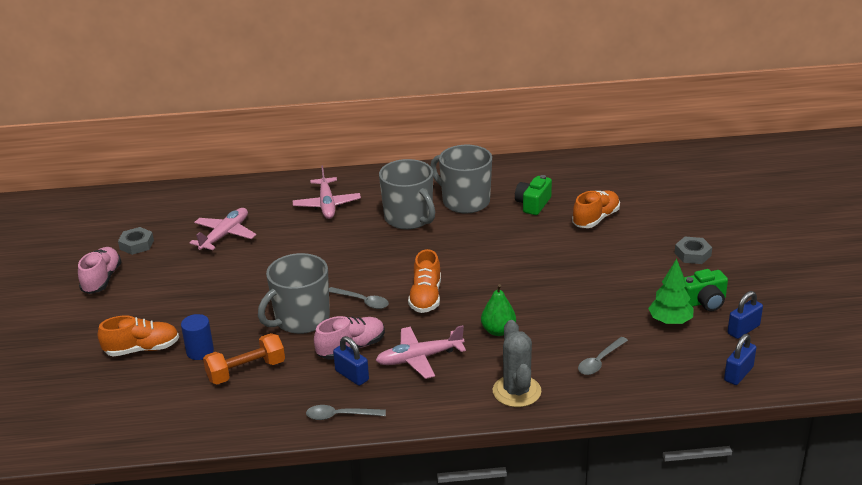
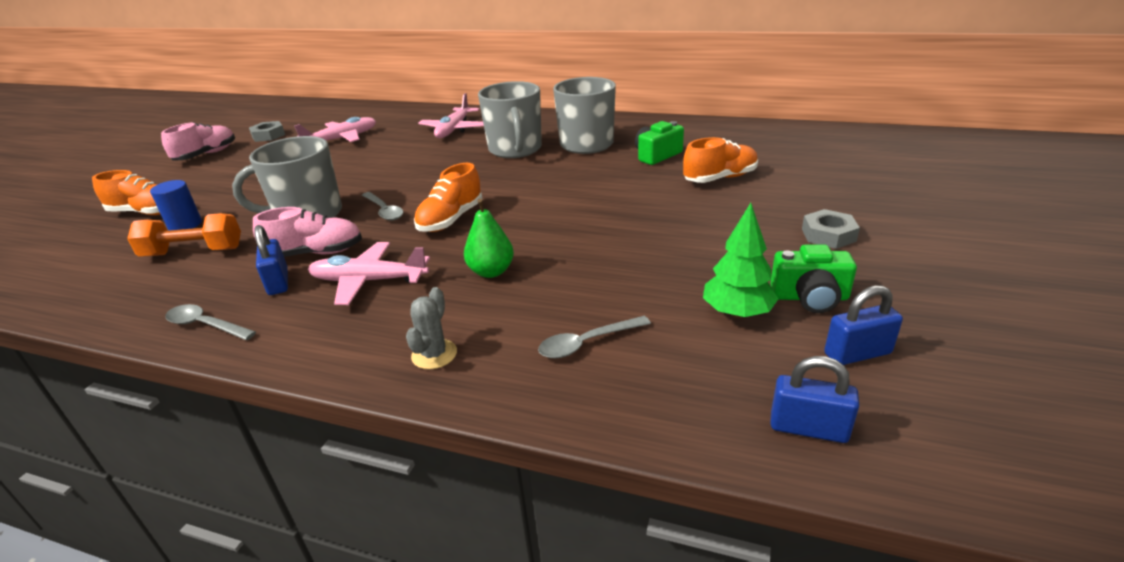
camera: 25 degrees right, 0 degrees up
(516, 391) = (434, 354): grey cactus -> grey cactus, size x0.60
(738, 374) = (808, 428): blue padlock -> blue padlock turned 45 degrees clockwise

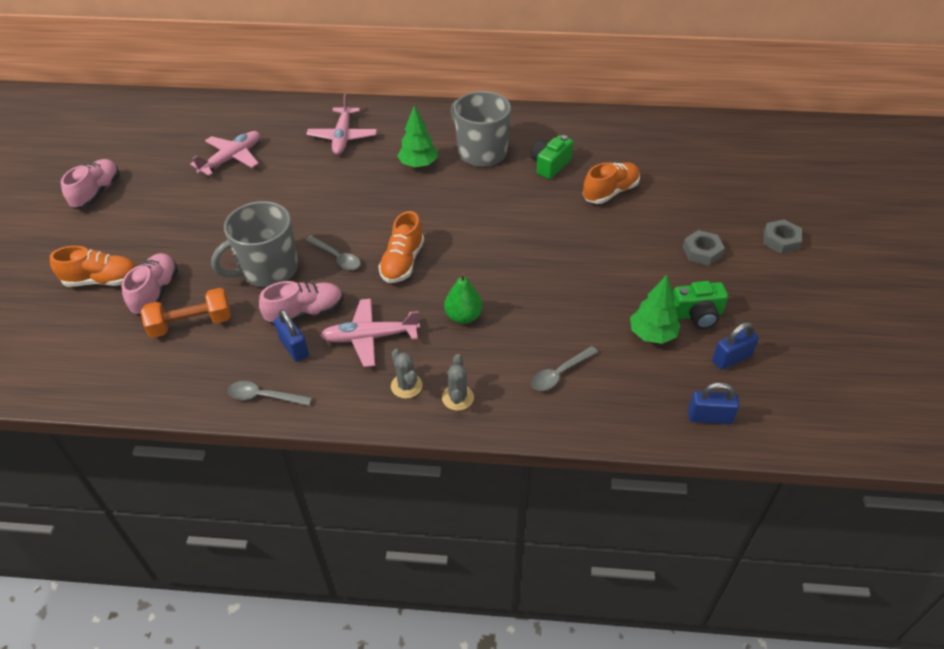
camera: 15 degrees left, 15 degrees up
(185, 225) = (155, 292): blue cylinder -> pink shoe
(268, 135) = (145, 157): grey nut -> grey nut (780, 240)
(378, 334) = (406, 386): none -> grey cactus
(515, 149) = (418, 164): grey mug -> green tree

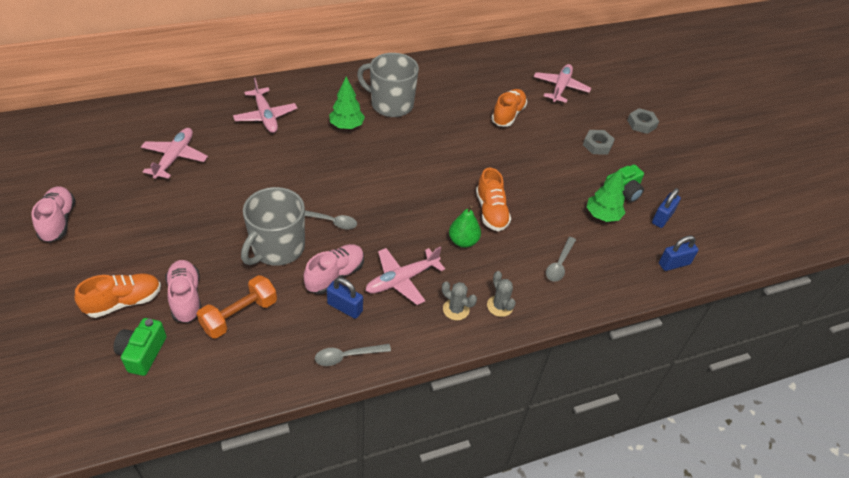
camera: 30 degrees left, 0 degrees up
(402, 262) = (387, 211): orange shoe -> orange shoe (491, 212)
(550, 165) = (451, 103): green camera -> green camera (142, 353)
(698, 175) = (560, 88): none -> pink plane

